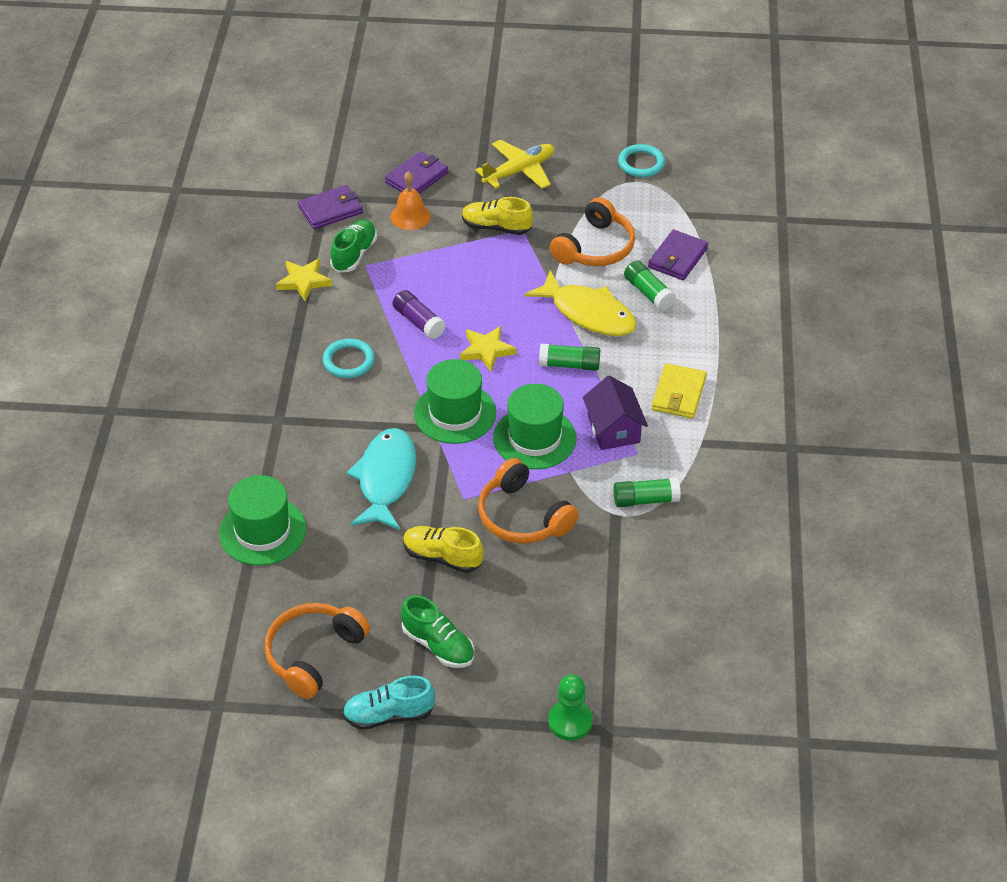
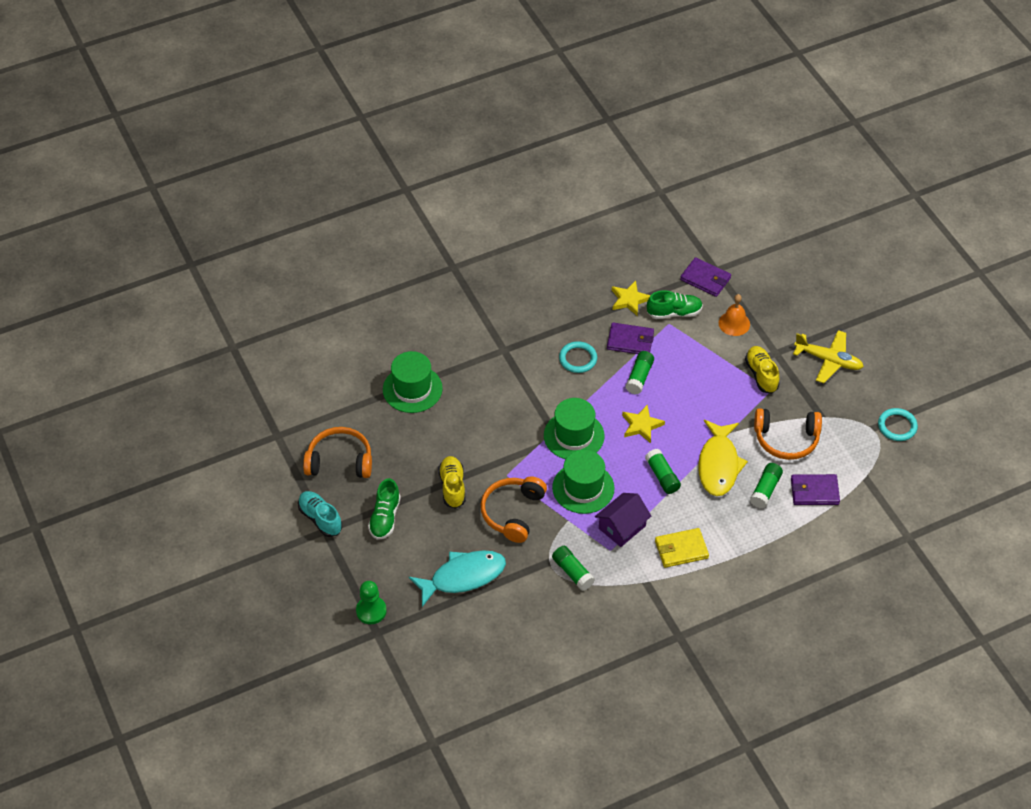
camera: 60 degrees right, 5 degrees up
(385, 479) = (494, 427): turquoise fish -> turquoise fish (463, 577)
(417, 177) = (774, 308): purple wallet -> purple wallet (630, 341)
(418, 322) = (639, 377): purple glue stick -> green glue stick

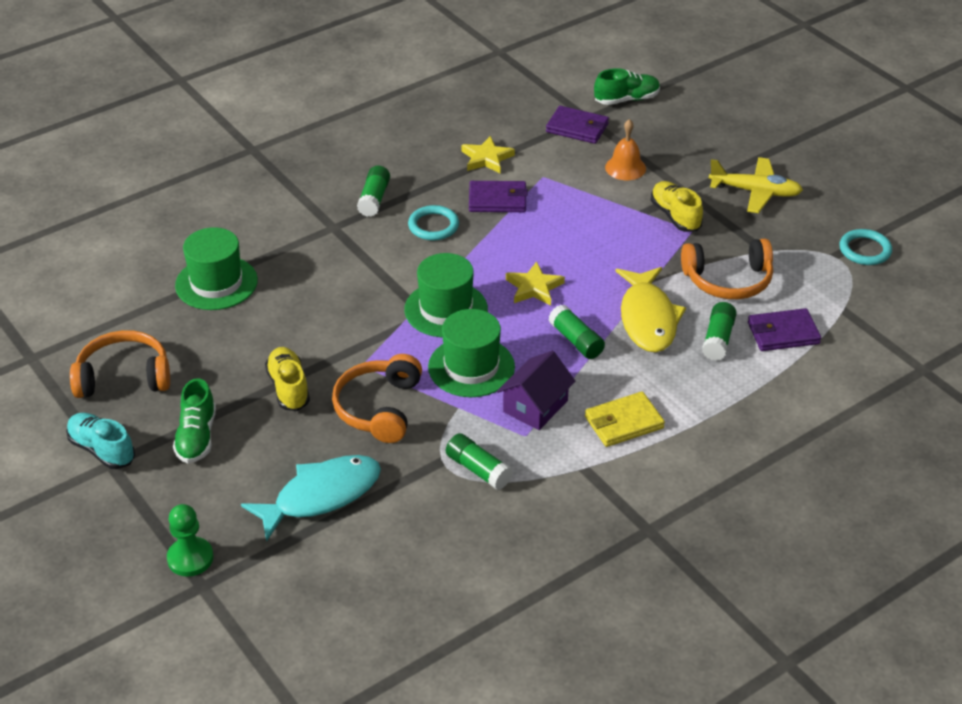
camera: 10 degrees left, 10 degrees down
(639, 377) = (518, 236): green glue stick -> green glue stick (374, 199)
(674, 312) = (546, 165): green shoe -> green shoe (626, 99)

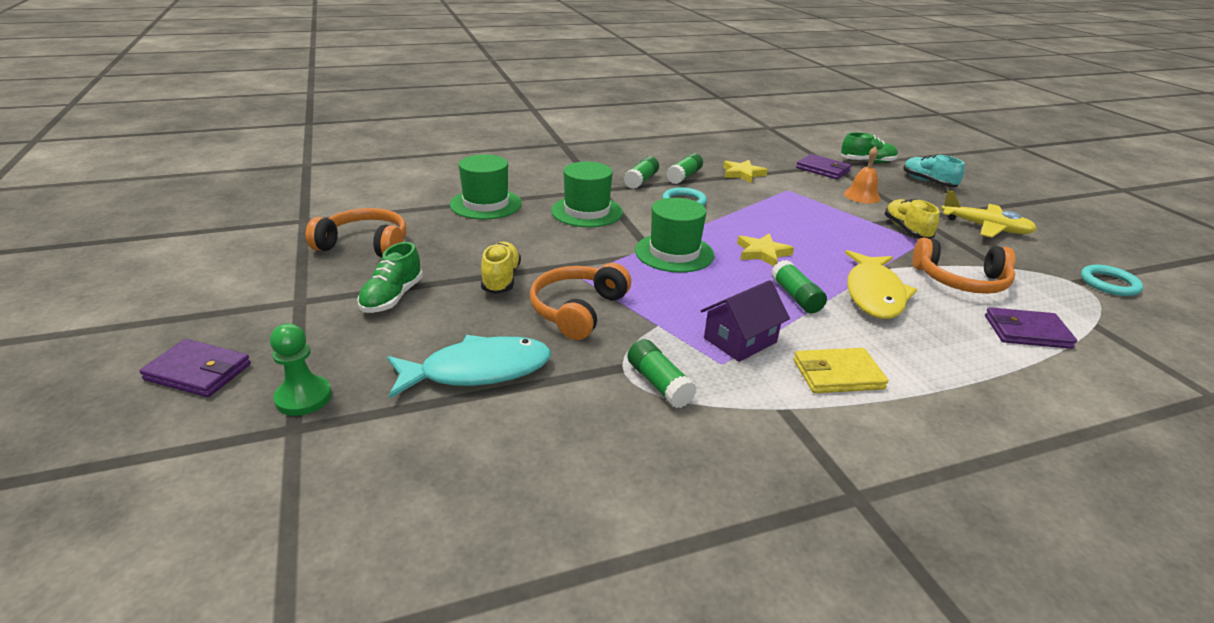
camera: 15 degrees right, 10 degrees down
(102, 450) = (301, 290): turquoise shoe -> turquoise shoe (928, 182)
(471, 367) = (683, 297): green hat -> green hat (587, 211)
(497, 200) = (744, 196): purple wallet -> purple wallet (198, 372)
(718, 339) = (951, 323): green glue stick -> green glue stick (684, 176)

